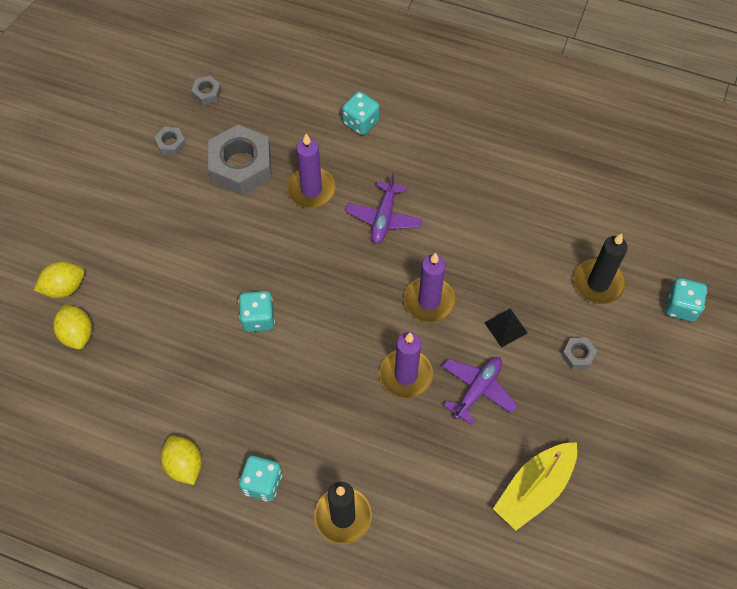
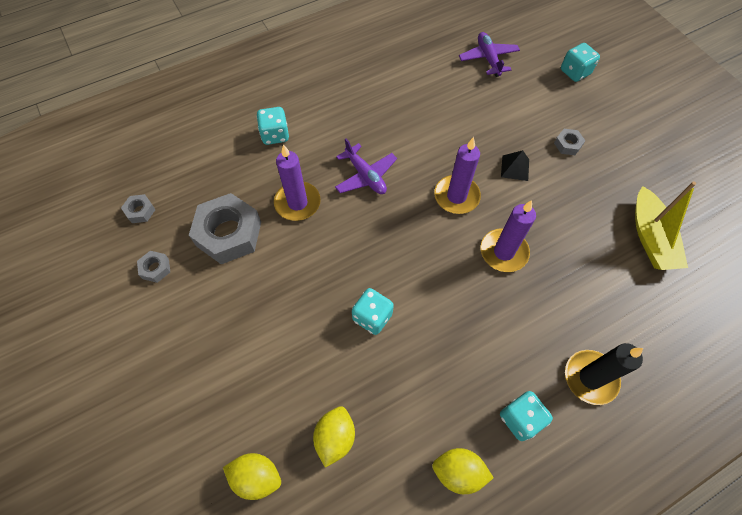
camera: 50 degrees left, 0 degrees up
(64, 287) = (200, 455): yellow lemon -> yellow lemon (335, 437)
(477, 390) = (550, 217): purple plane -> purple plane (488, 59)
(598, 283) = (524, 98): black candle -> none

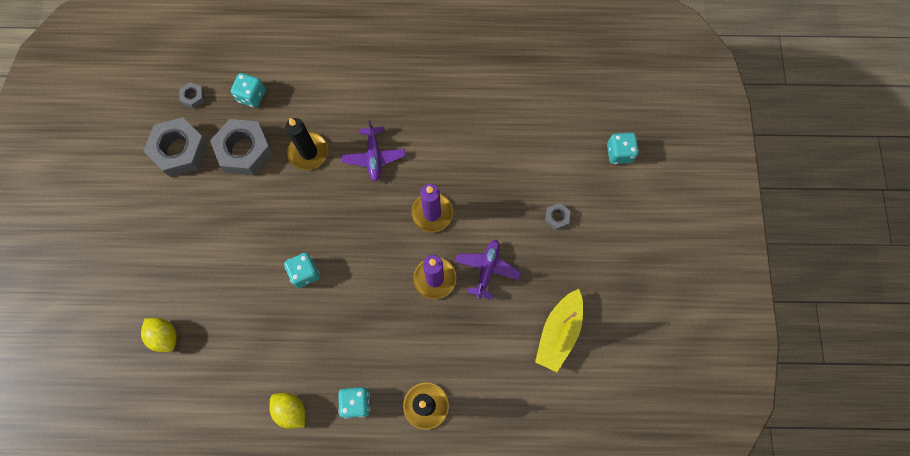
camera: 30 degrees right, 10 degrees up
(155, 268) = (180, 151): grey nut -> grey nut, size x2.23
(275, 135) = (327, 82): turquoise dice -> turquoise dice (252, 96)
(297, 203) = (308, 152): purple candle -> black candle
(335, 437) = (228, 341): yellow lemon -> none
(488, 59) = (552, 99): purple plane -> purple plane (487, 269)
(515, 168) = (496, 214): black pyramid -> none

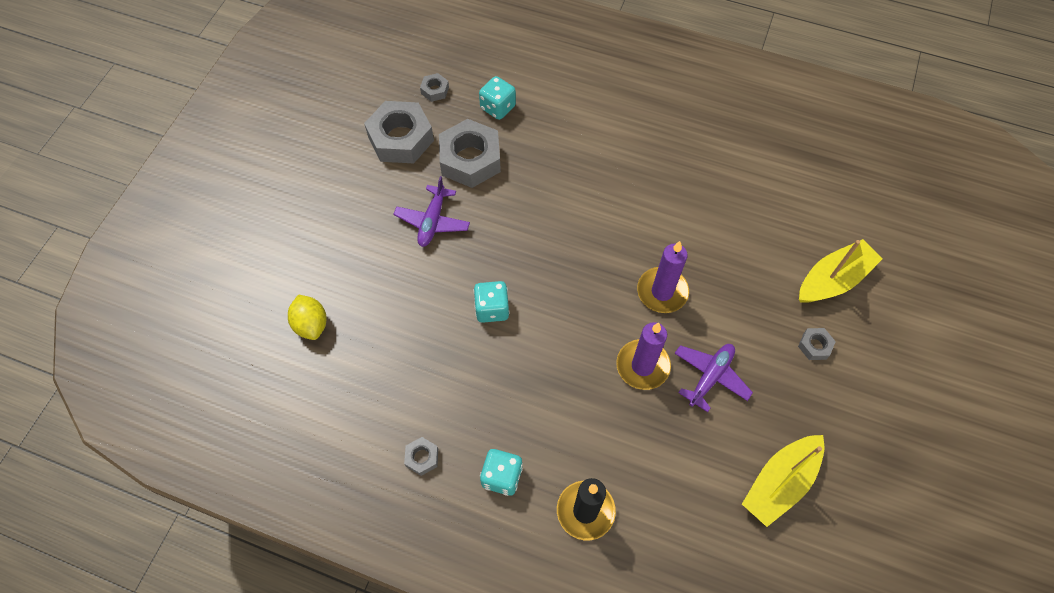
camera: 20 degrees right, 10 degrees down
(291, 410) = (422, 457): yellow lemon -> grey nut
(308, 152) = (540, 182): black candle -> none
(374, 157) = (613, 210): purple plane -> purple plane (432, 221)
(557, 159) = (833, 279): none -> yellow boat
(619, 153) = (914, 297): turquoise dice -> none

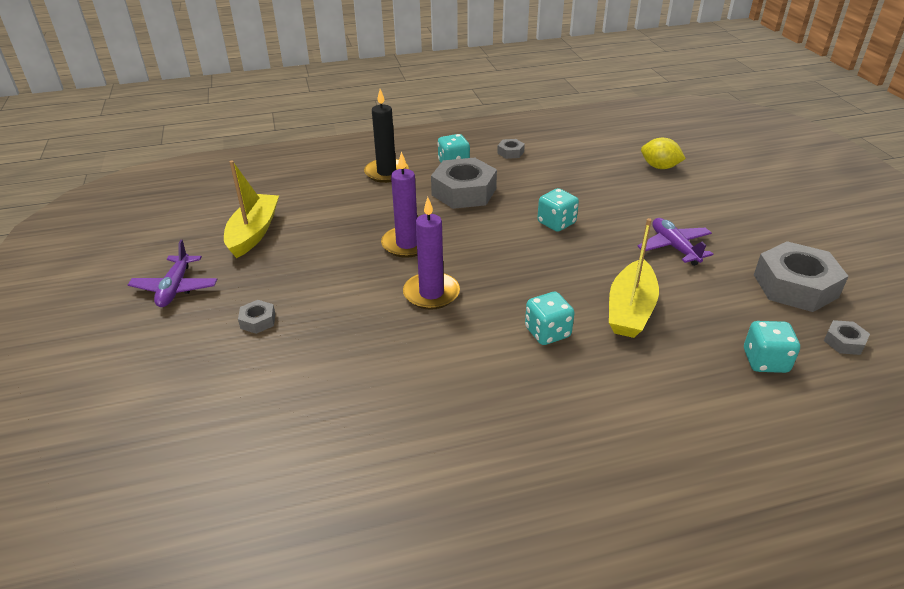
camera: 145 degrees right, 25 degrees down
(470, 159) = (715, 302): grey nut -> grey nut (464, 192)
(608, 205) = (547, 332): none -> turquoise dice
(710, 377) = (345, 261): purple plane -> purple plane (175, 288)
(833, 279) = (259, 384): yellow boat -> yellow boat (630, 309)

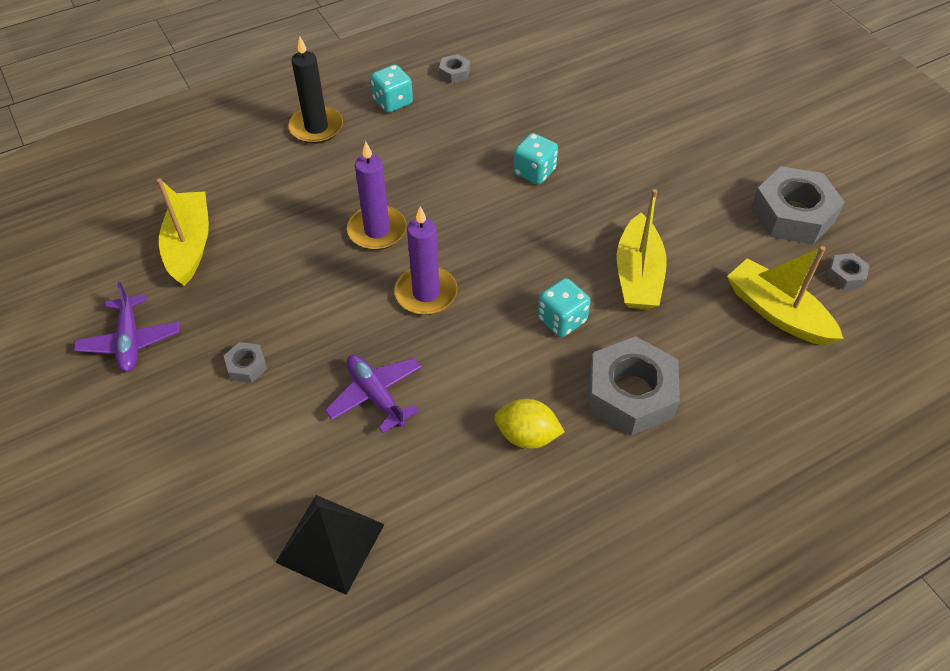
camera: 15 degrees left, 15 degrees up
(265, 473) = (330, 543): none -> black pyramid
(464, 192) = (418, 143): grey nut -> grey nut (631, 393)
(659, 167) = (628, 70): yellow lemon -> yellow lemon (527, 436)
(674, 247) = (665, 184): purple plane -> purple plane (376, 395)
(765, 361) = (777, 312): turquoise dice -> yellow boat

